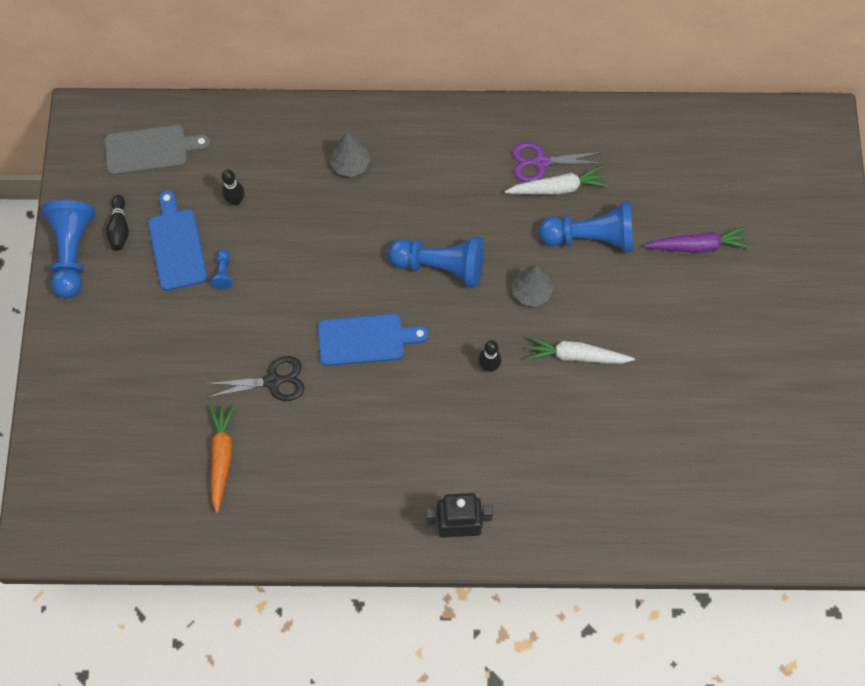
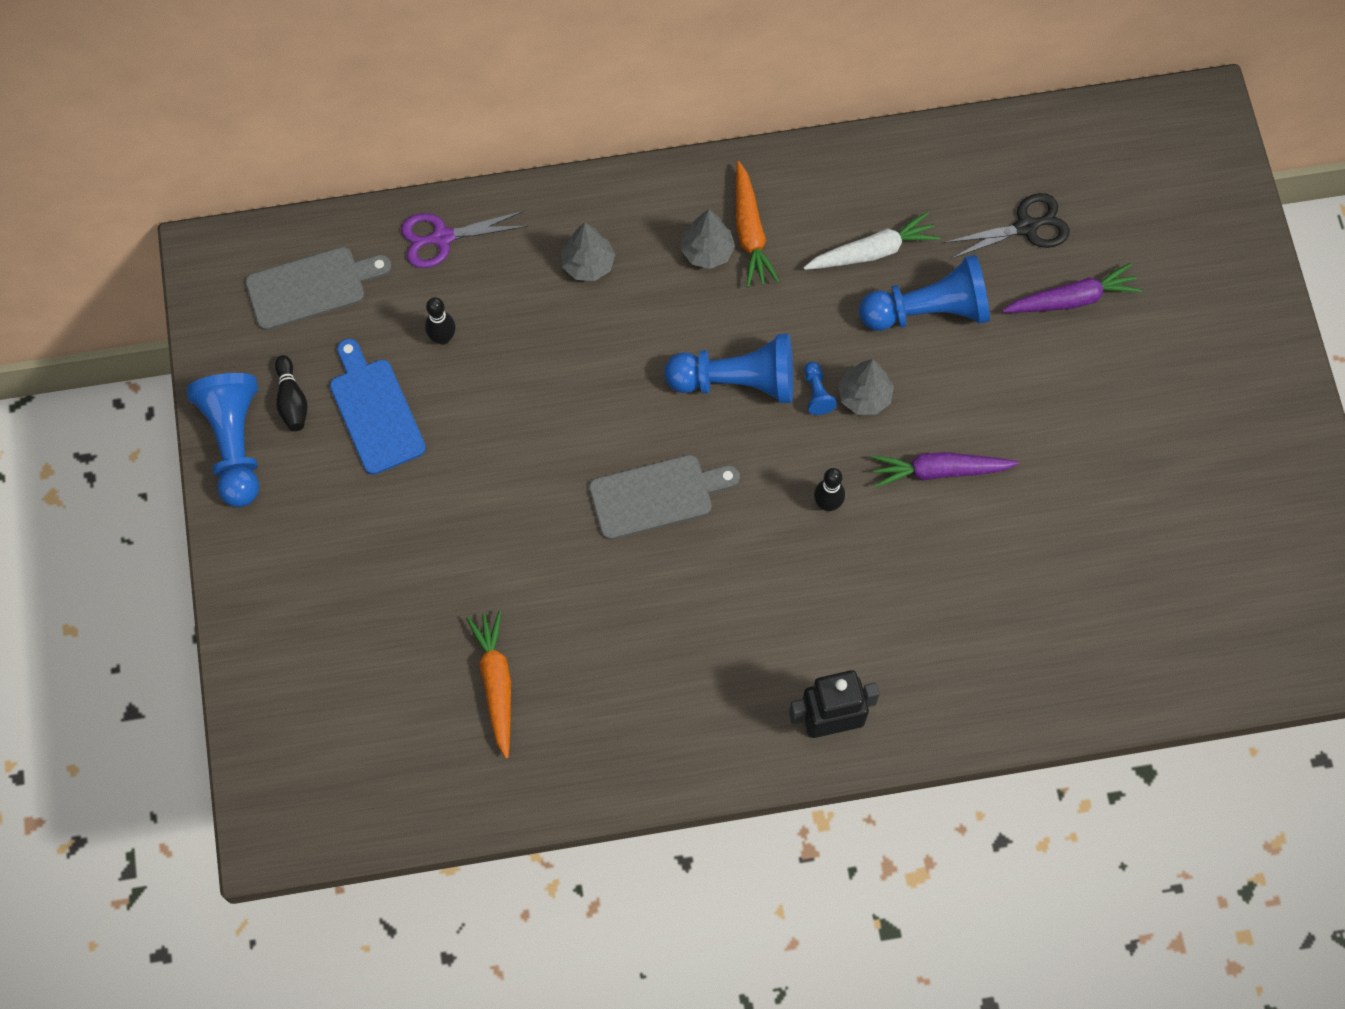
camera: 10 degrees left, 0 degrees up
(223, 273) = (446, 438): blue pawn -> blue pawn (816, 393)
(273, 381) = (544, 571): black scissors -> black scissors (1026, 227)
(365, 339) = (656, 495): blue cutting board -> grey cutting board
(438, 169) = (707, 251): none -> grey tree
(472, 160) = (750, 232): none -> orange carrot
(540, 162) = (842, 220): purple scissors -> purple scissors (442, 238)
(575, 355) = (939, 471): white carrot -> purple carrot

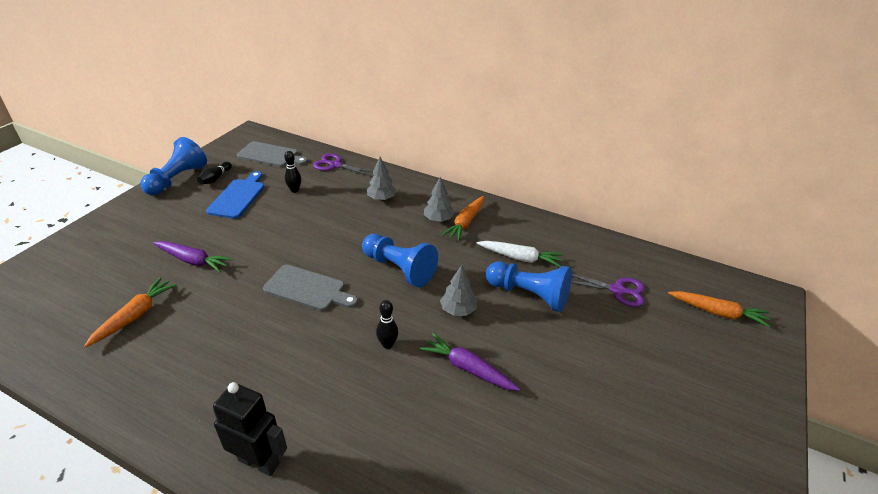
camera: 35 degrees right, 30 degrees down
(816, 393) = (434, 295): blue pawn -> none
(1026, 227) = (618, 290): black scissors -> purple scissors
(1072, 299) = (623, 334): purple carrot -> purple carrot (193, 261)
(1158, 185) = (718, 313): none -> orange carrot

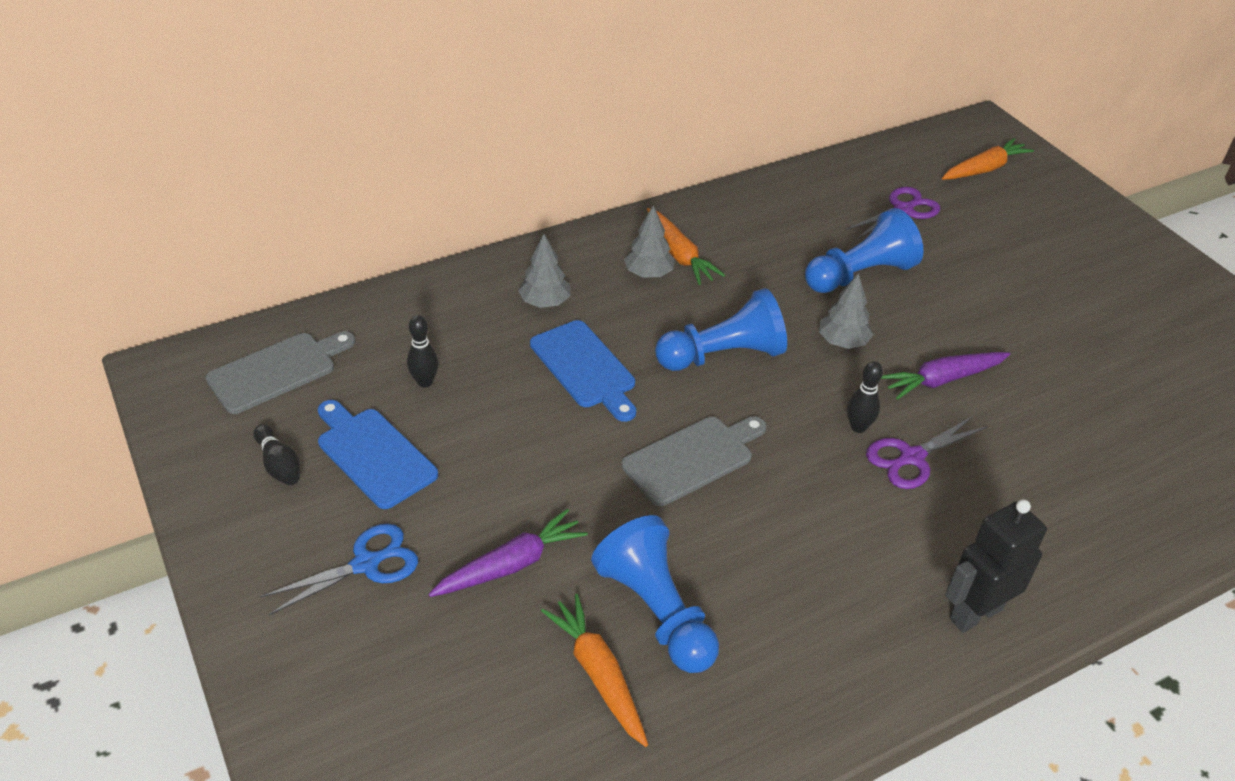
camera: 55 degrees left, 5 degrees up
(171, 222) = (366, 564): none -> blue scissors
(177, 179) = (223, 517): blue pawn -> blue pawn (657, 611)
(335, 165) = (398, 310): purple scissors -> purple scissors (911, 458)
(345, 228) = (585, 367): none -> blue cutting board
(520, 258) = (790, 247): white carrot -> none

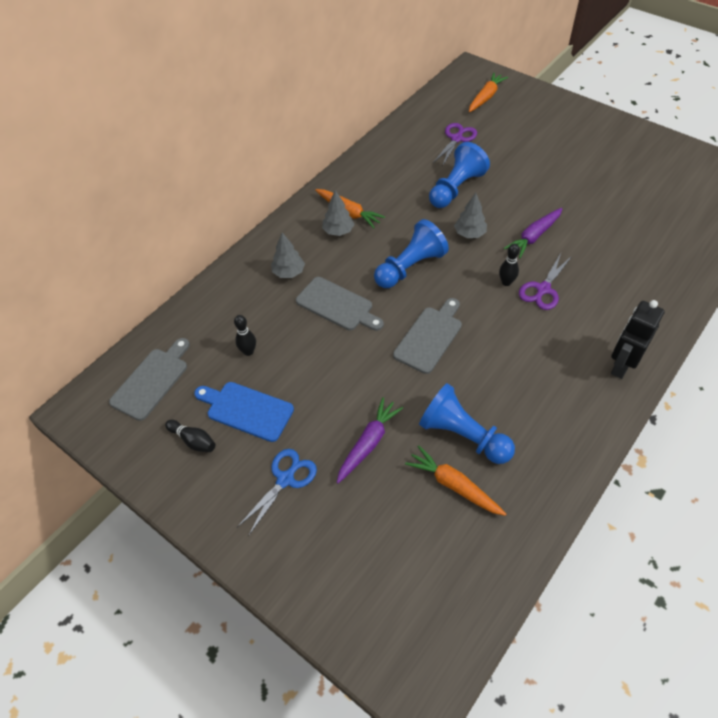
camera: 20 degrees left, 10 degrees up
(585, 367) = (337, 305): blue cutting board -> grey cutting board

